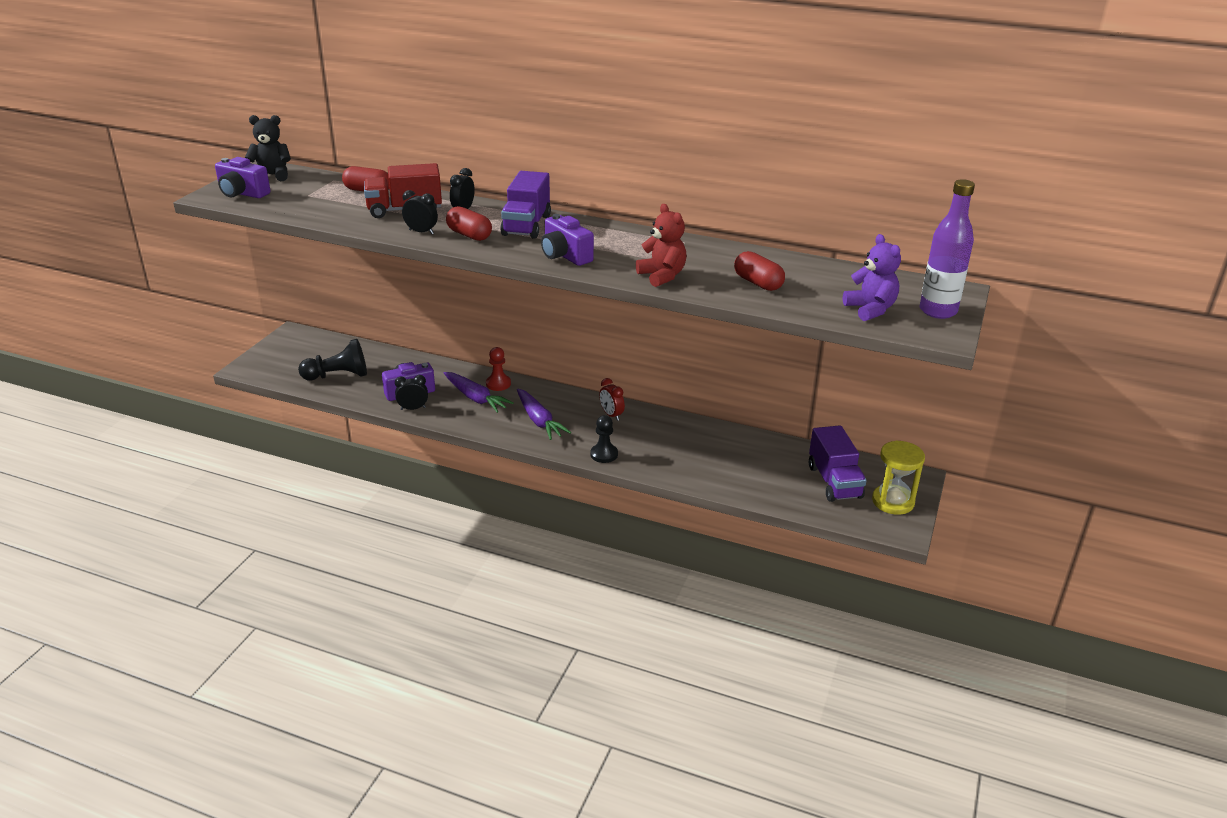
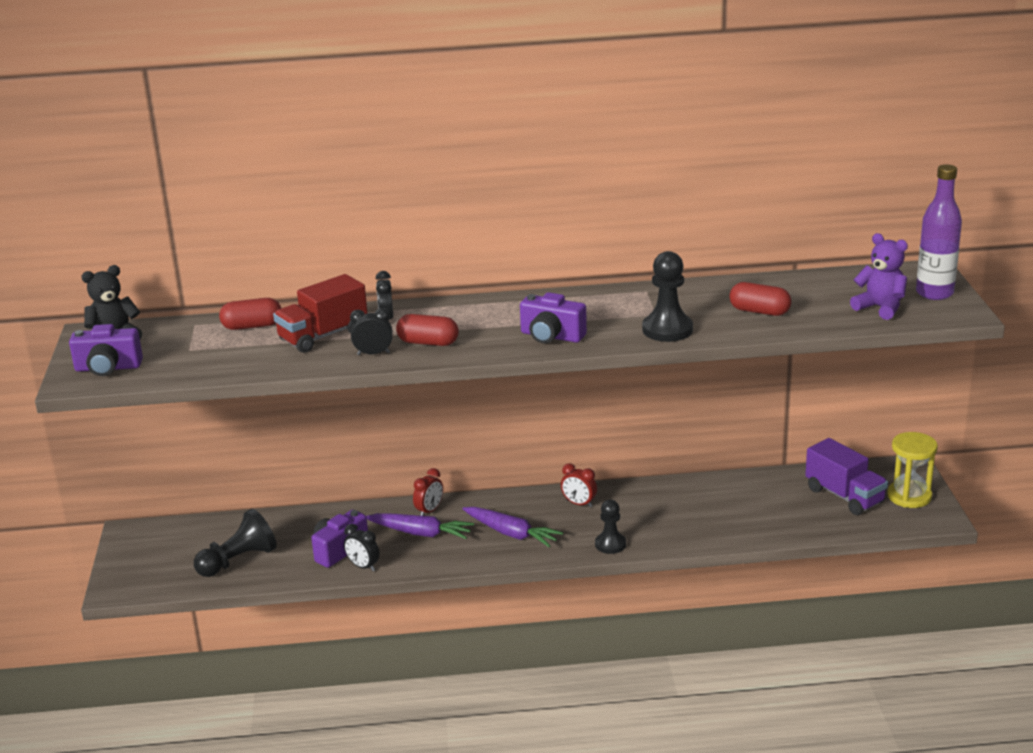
camera: 25 degrees left, 5 degrees down
(413, 408) = (363, 566): black clock -> black clock turned 105 degrees counterclockwise
(498, 384) = (429, 511): red pawn -> red clock
(526, 225) = (473, 317): purple truck -> none
(662, 276) = (667, 330): red teddy bear -> black pawn

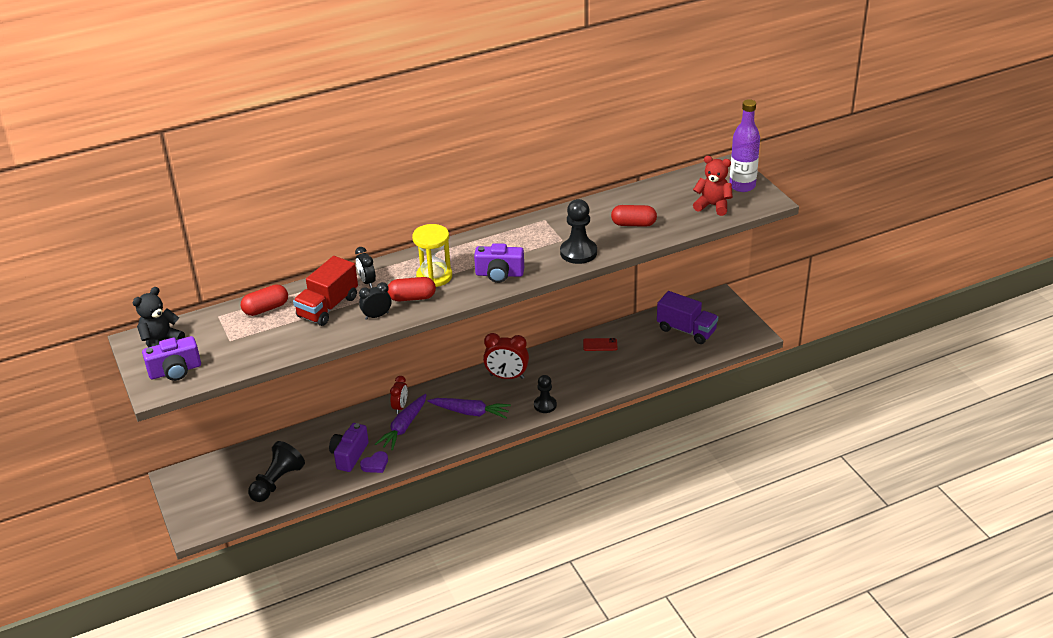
camera: 20 degrees left, 10 degrees up
(363, 566) = (375, 464): black clock -> purple heart
(420, 533) = (403, 427): purple carrot -> purple carrot turned 120 degrees clockwise
(579, 504) = (507, 377): red clock -> red clock, size x1.62
(718, 491) = (600, 345): none -> red phone
(880, 308) = (713, 206): purple teddy bear -> red teddy bear
(909, 496) = (728, 321): yellow hourglass -> yellow hourglass (434, 276)

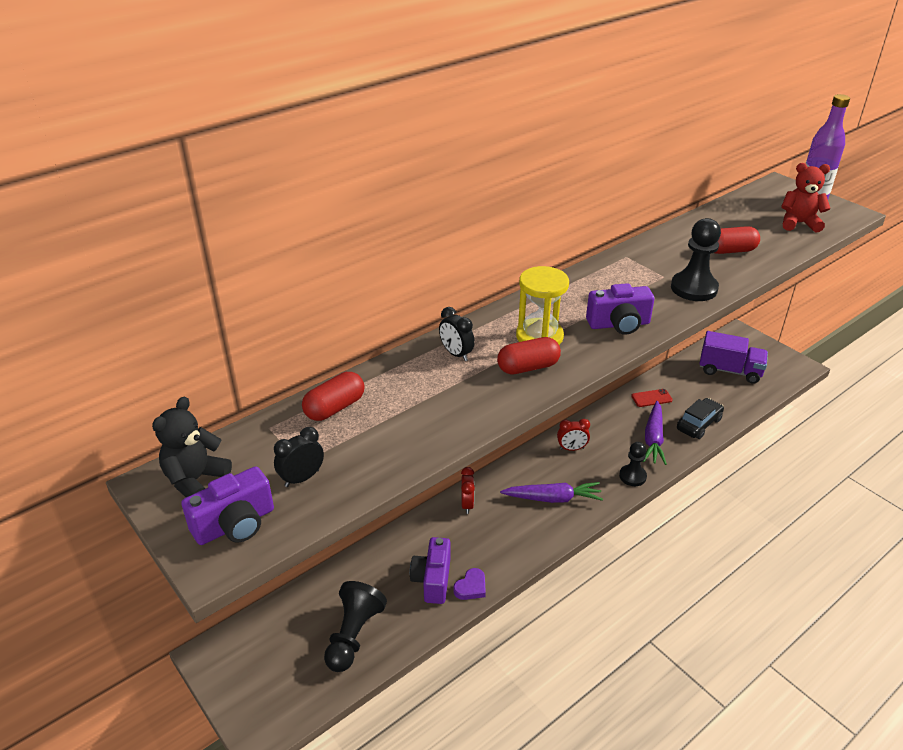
camera: 15 degrees left, 0 degrees up
(328, 307) = (422, 394): red truck -> none
(377, 316) = (495, 397): black clock -> black clock (302, 478)
(403, 427) = (483, 530): purple carrot -> purple carrot (653, 439)
(507, 377) = (571, 448): red clock -> red clock, size x0.62
(628, 372) = (698, 424): none -> black car

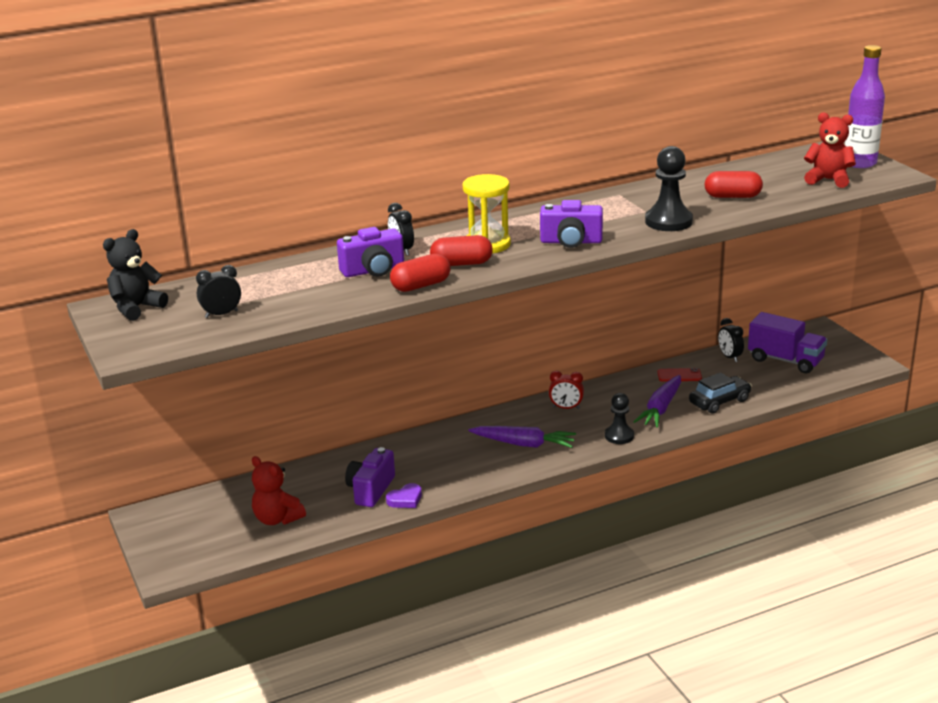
camera: 15 degrees right, 10 degrees down
(235, 524) = (155, 334): purple camera -> purple camera (373, 270)
(335, 408) = (273, 276): red capsule -> red capsule (421, 285)
(353, 635) = (277, 519): black pawn -> red teddy bear
(467, 504) = (433, 439): red clock -> none
(683, 372) = (729, 357): none -> black clock

